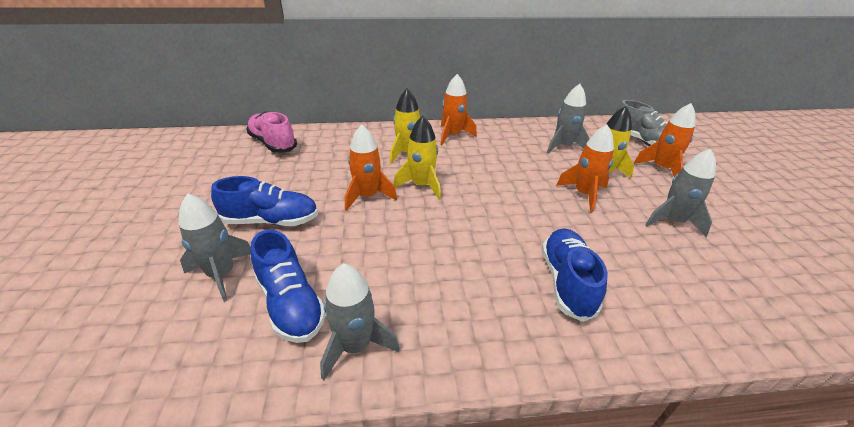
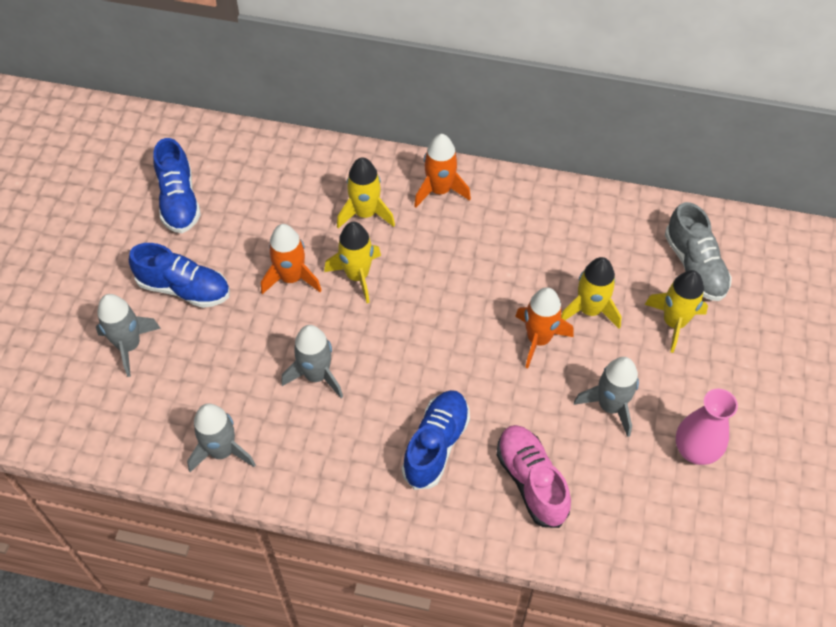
camera: 20 degrees right, 20 degrees up
(273, 143) = (211, 155): pink shoe -> pink shoe (531, 481)
(290, 304) = (181, 395): blue shoe -> blue shoe (179, 201)
(563, 146) = (575, 248): grey rocket -> grey rocket (316, 375)
(661, 168) = (674, 323): orange rocket -> yellow rocket
(760, 234) = (695, 450): none -> pink vase

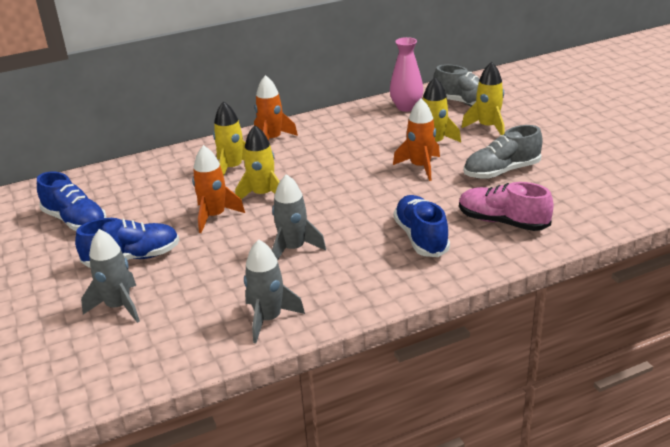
camera: 35 degrees left, 25 degrees down
(610, 406) = (501, 171): grey rocket -> grey shoe
(695, 450) = (573, 165): pink vase -> pink vase (406, 107)

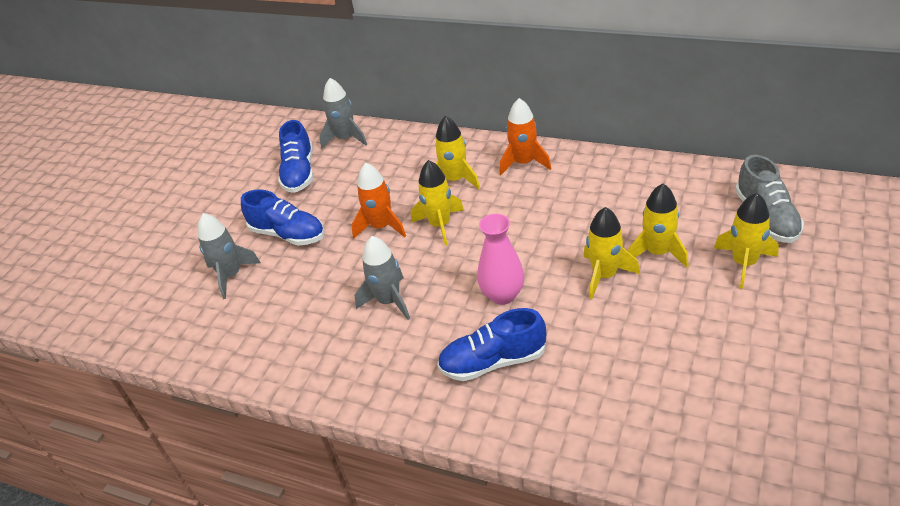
camera: 50 degrees right, 10 degrees up
(268, 319) = (290, 360): grey rocket -> grey rocket (346, 138)
(406, 107) = (695, 187): pink vase -> pink vase (503, 295)
(420, 167) = (604, 275): orange rocket -> yellow rocket
(421, 237) = (493, 361): blue shoe -> blue shoe turned 135 degrees counterclockwise
(501, 171) = (674, 333): grey shoe -> none
(502, 222) = (586, 397): pink shoe -> none

